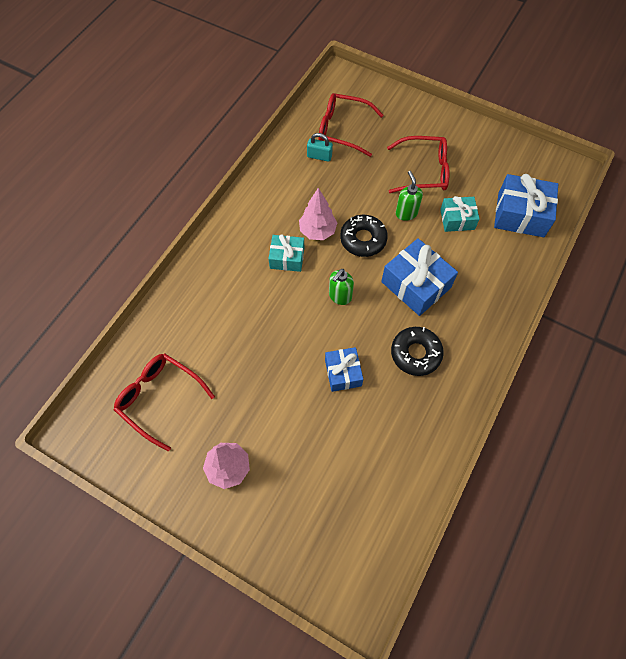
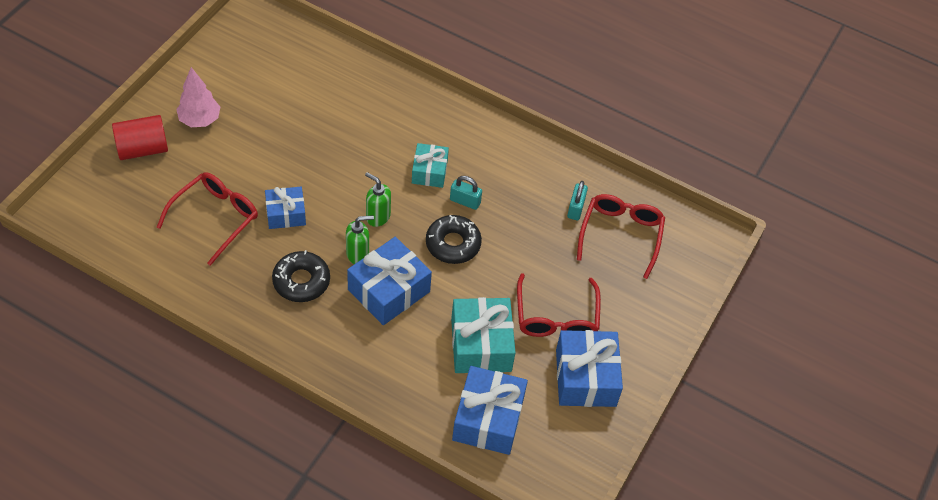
camera: 85 degrees right, 10 degrees down
(160, 399) = (275, 70): red glasses -> red glasses (215, 218)
(269, 523) = (143, 149): none -> red cylinder
(317, 231) = (465, 201): pink tree -> turquoise padlock
(406, 213) = (490, 291): green soap dispenser -> green soap dispenser (358, 254)
(457, 219) = (481, 345): turquoise gift -> turquoise gift, size x1.64
(473, 155) = (585, 378): none -> blue gift

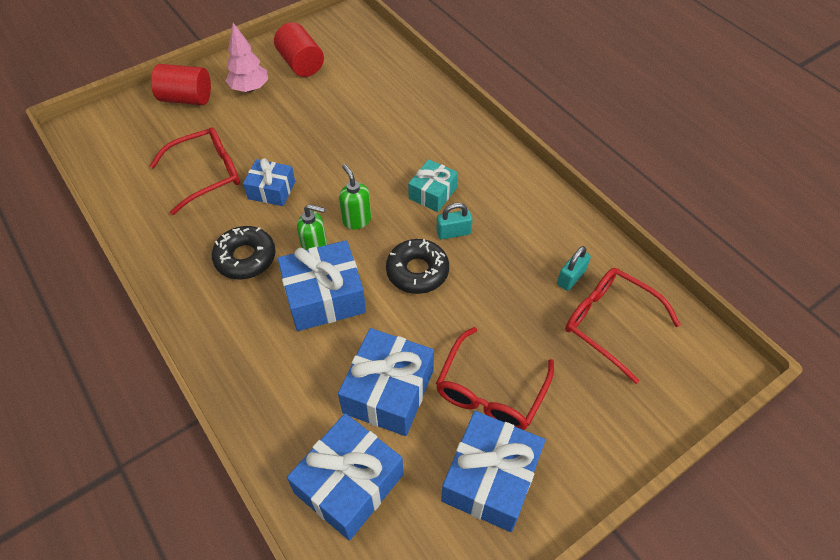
camera: 30 degrees right, 0 degrees up
(234, 79) = (301, 64): none -> red cylinder
(465, 201) = (453, 232): turquoise padlock -> turquoise padlock turned 60 degrees counterclockwise
(481, 345) = (388, 391): turquoise gift -> blue gift
(620, 235) = (610, 324): red glasses -> red glasses turned 90 degrees counterclockwise

